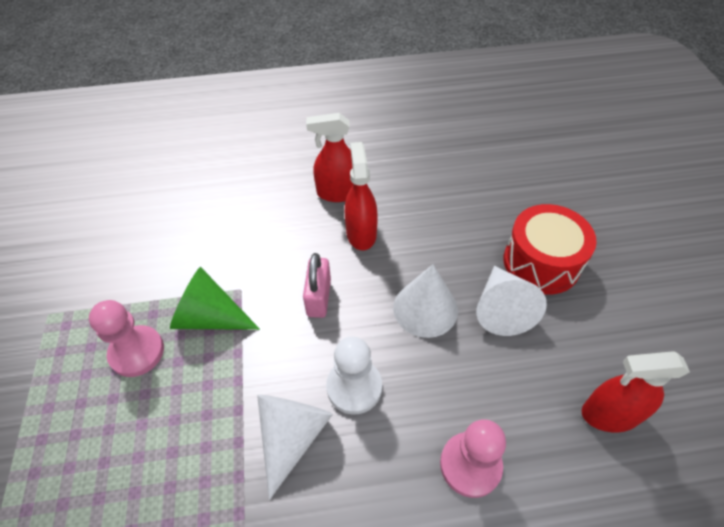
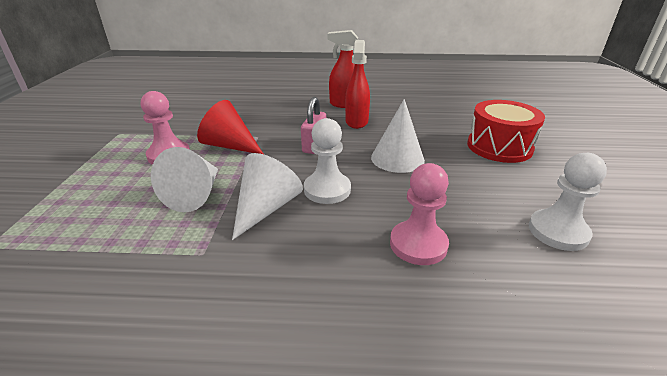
camera: 10 degrees right, 20 degrees down
(210, 317) = (230, 145): green cone -> red cone
(501, 309) = (462, 165): white cone -> white cone (195, 194)
(609, 414) = (558, 232): red spray bottle -> white pawn

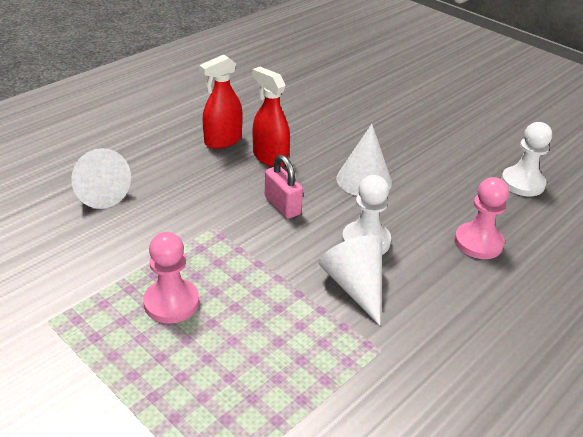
camera: 50 degrees left, 5 degrees up
(195, 194) = (281, 317): white cone -> white cone (98, 192)
(230, 145) = (209, 253): red cone -> none
(499, 147) = (408, 127): red drum -> none

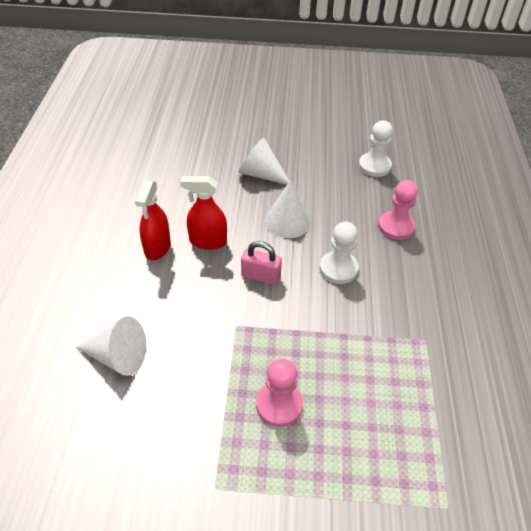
camera: 40 degrees left, 10 degrees up
(355, 286) = (367, 307): white cone -> white cone (261, 174)

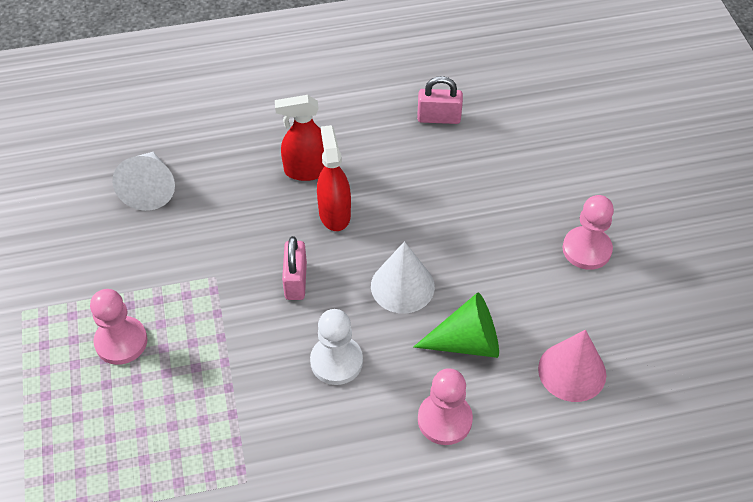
camera: 75 degrees right, 5 degrees up
(149, 168) = (438, 118): none -> pink padlock
(261, 174) = (484, 235): white cone -> none
(291, 137) = (586, 249): none -> pink pawn
(342, 203) = (467, 342): none -> green cone
(374, 166) = (572, 371): white pawn -> pink cone

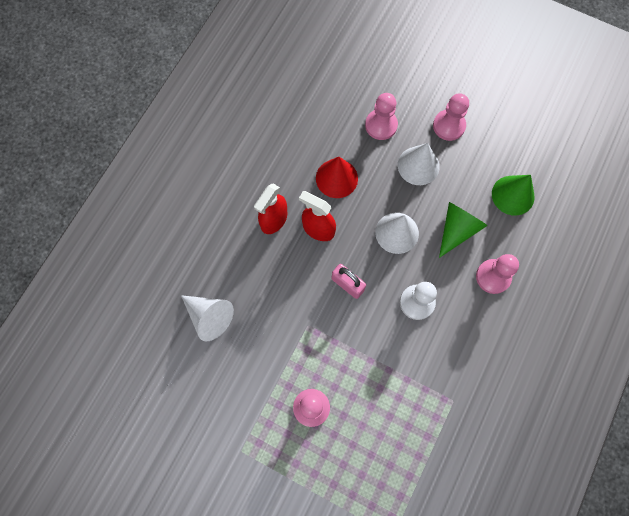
camera: 50 degrees left, 20 degrees up
(410, 191) = (336, 178): none -> red cone
(438, 118) = (298, 122): pink padlock -> none
(505, 253) = (418, 165): none -> white cone
(515, 188) = (381, 125): none -> pink pawn
(572, 371) = (513, 195): pink cone -> green cone

